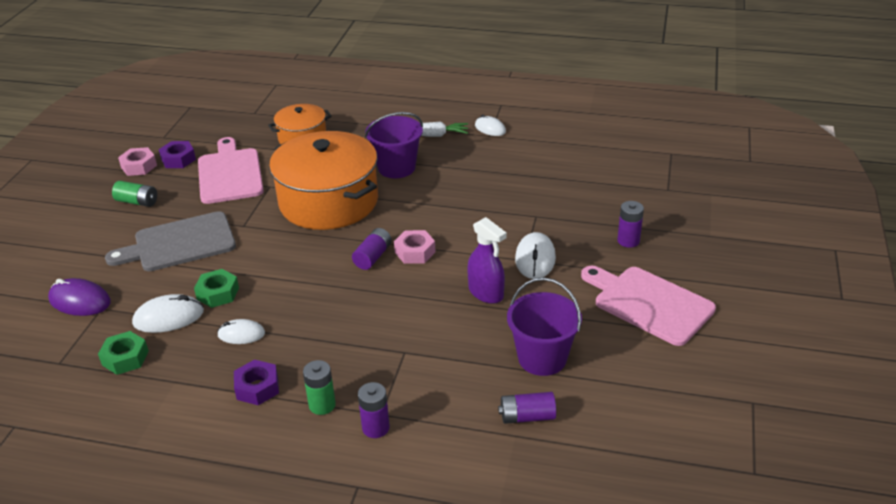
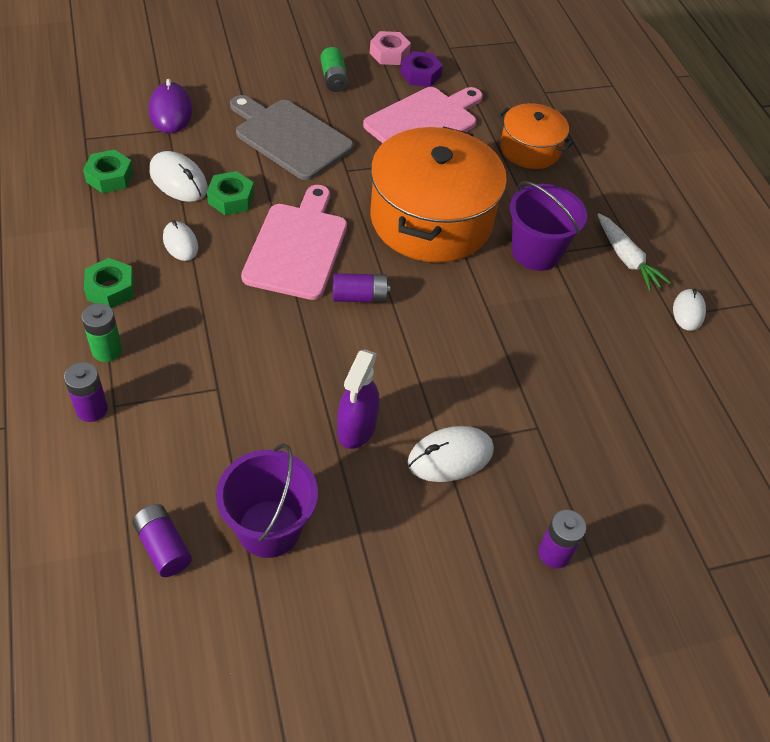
camera: 55 degrees right, 15 degrees up
(257, 387) = (110, 289): purple nut -> green nut
(415, 252) = (390, 331): pink nut -> none
(649, 303) = (435, 620): pink cutting board -> pink cutting board (297, 247)

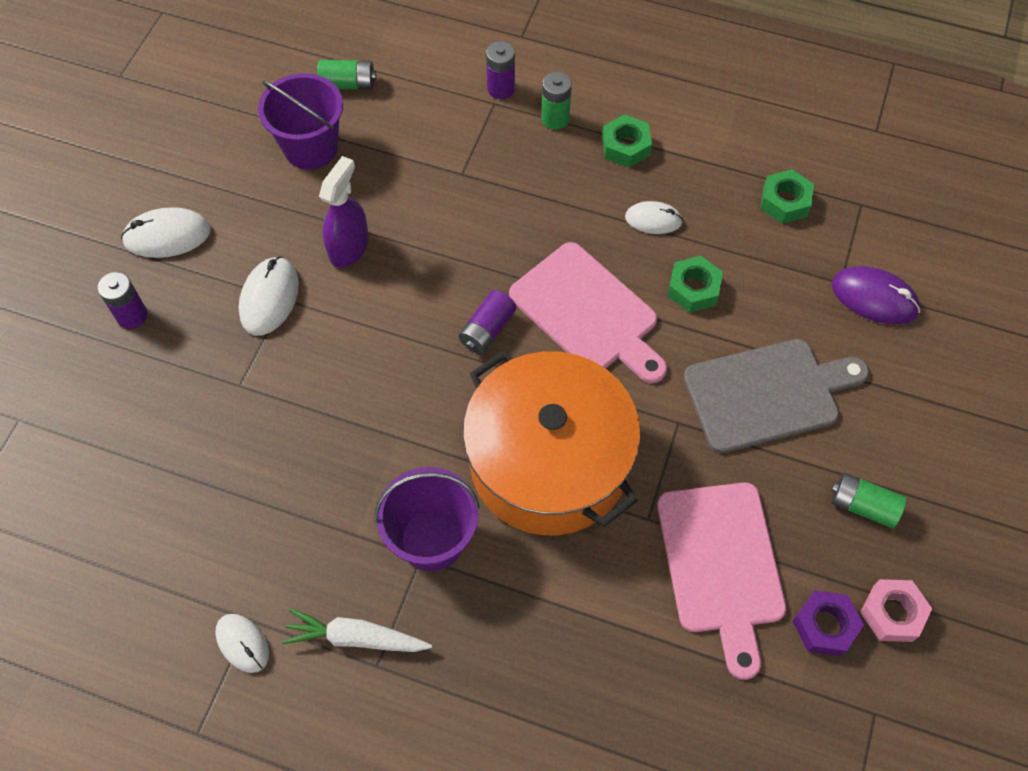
camera: 130 degrees right, 10 degrees up
(163, 547) = (348, 84): purple battery -> green battery
(178, 180) = (749, 256): white mouse -> white mouse (167, 236)
(356, 428) = (349, 247): purple spray bottle -> purple spray bottle turned 60 degrees clockwise
(530, 149) = (599, 666): orange pot -> none

